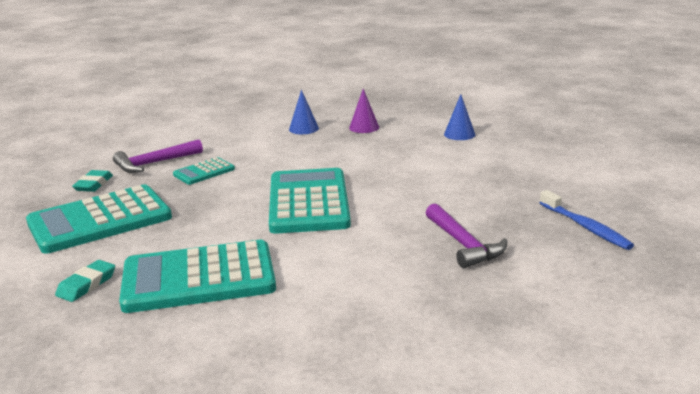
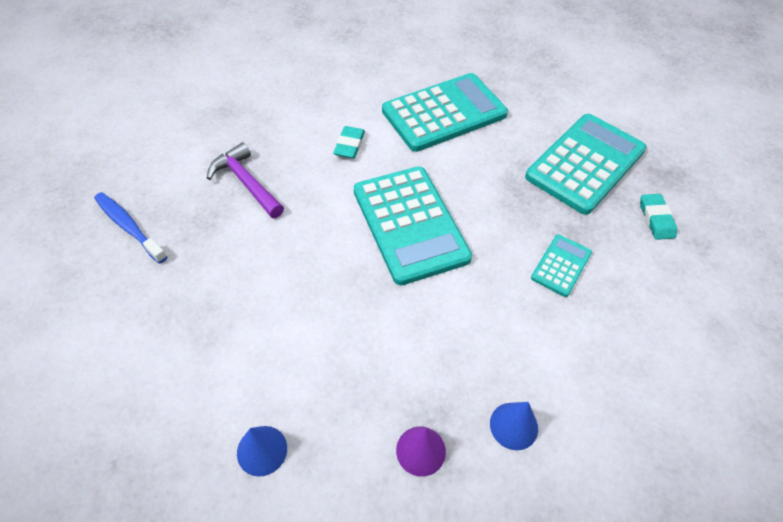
camera: 160 degrees right, 30 degrees up
(86, 285) = (518, 95): turquoise eraser -> turquoise eraser (349, 145)
(154, 163) = (636, 275): purple hammer -> none

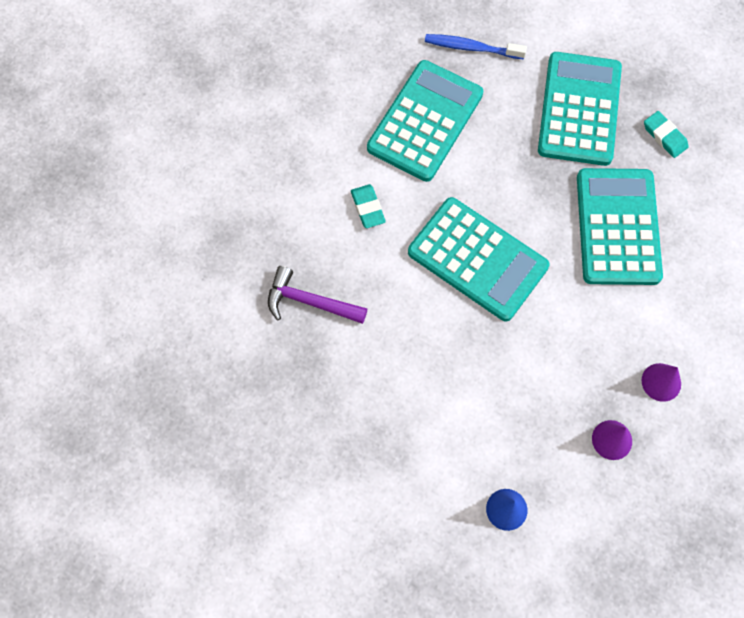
camera: 30 degrees left, 15 degrees up
(129, 227) = (247, 405): blue toothbrush -> blue toothbrush (471, 48)
(513, 426) = (661, 382): blue cone -> purple cone
(561, 265) = (618, 227): turquoise calculator -> turquoise calculator, size x2.08

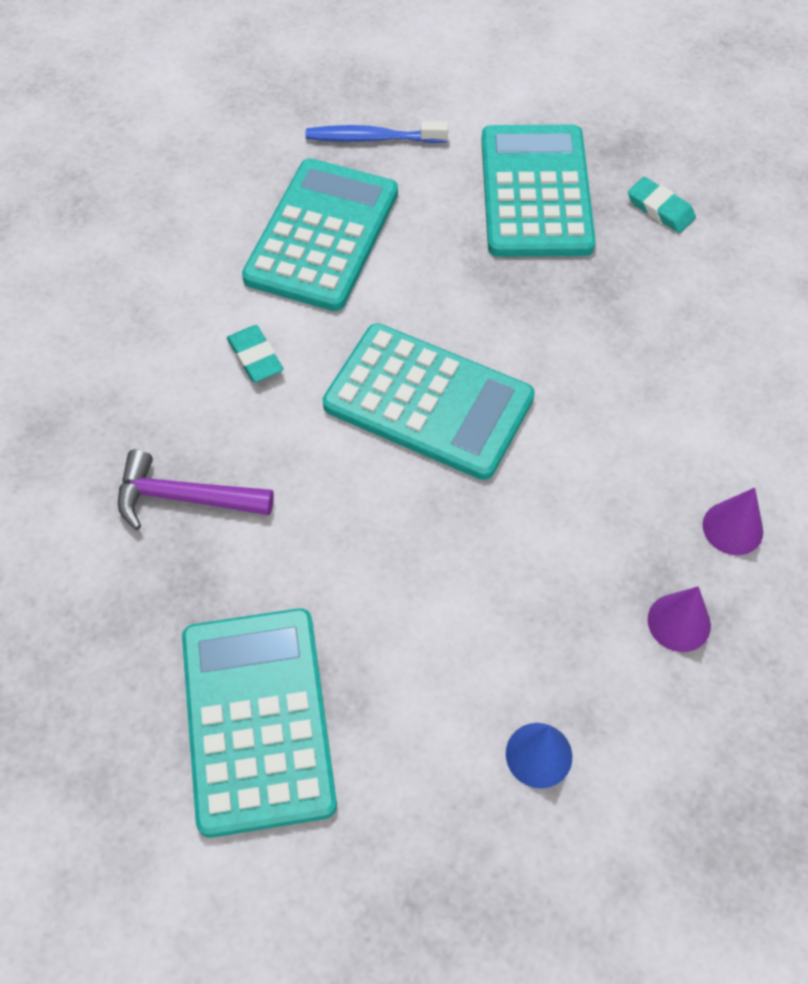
camera: 10 degrees left, 10 degrees down
(618, 227) = (621, 330): turquoise calculator -> turquoise calculator (258, 720)

